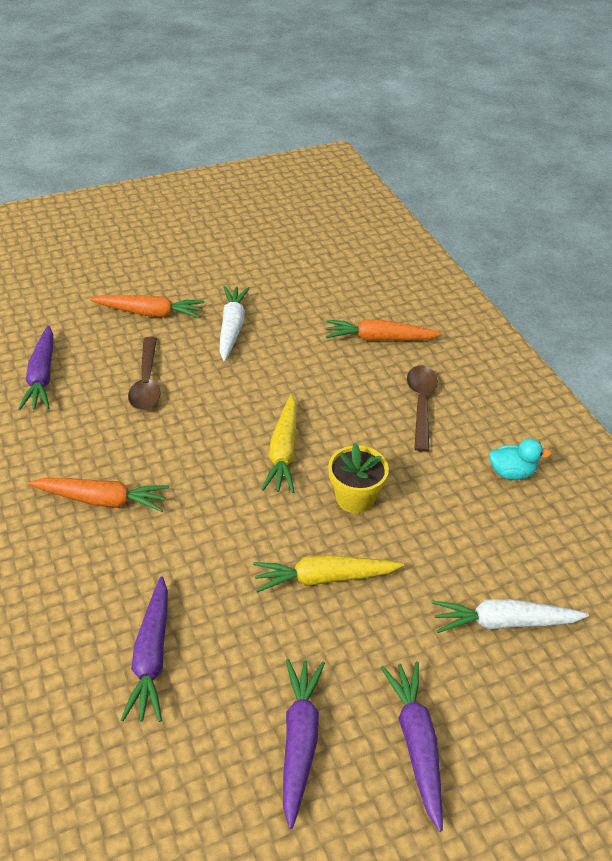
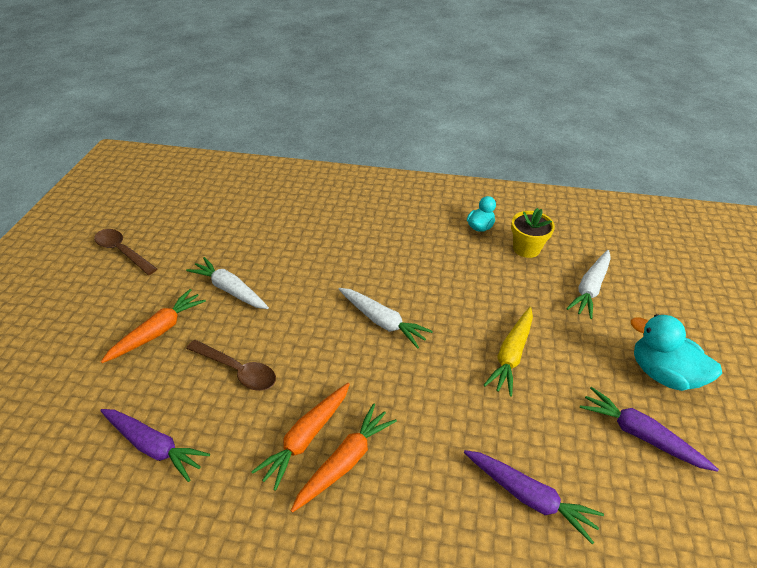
camera: 55 degrees left, 0 degrees up
(283, 451) = (382, 321): yellow carrot -> white carrot
(355, 498) = (452, 305): yellow flower pot -> yellow flower pot (526, 248)
(379, 339) = (319, 222): orange carrot -> orange carrot (306, 437)
(416, 743) = (662, 373): purple carrot -> turquoise duck
(421, 404) = (395, 234): brown spoon -> brown spoon (122, 251)

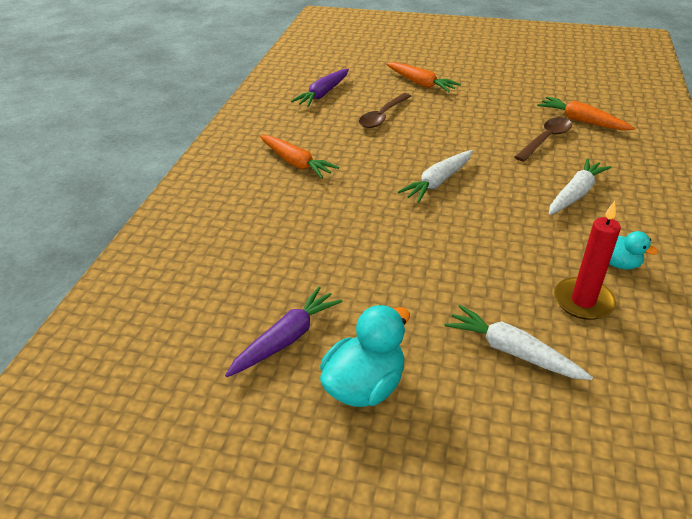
camera: 95 degrees right, 5 degrees down
(122, 251) = (506, 60): brown spoon -> brown spoon (546, 139)
(230, 290) = (469, 106): white carrot -> white carrot (575, 194)
(306, 437) = (319, 147): orange carrot -> orange carrot (582, 121)
(511, 355) = (396, 261): yellow carrot -> none
(526, 248) = (583, 301): yellow flower pot -> red candle
(529, 496) = (244, 249): purple carrot -> none

